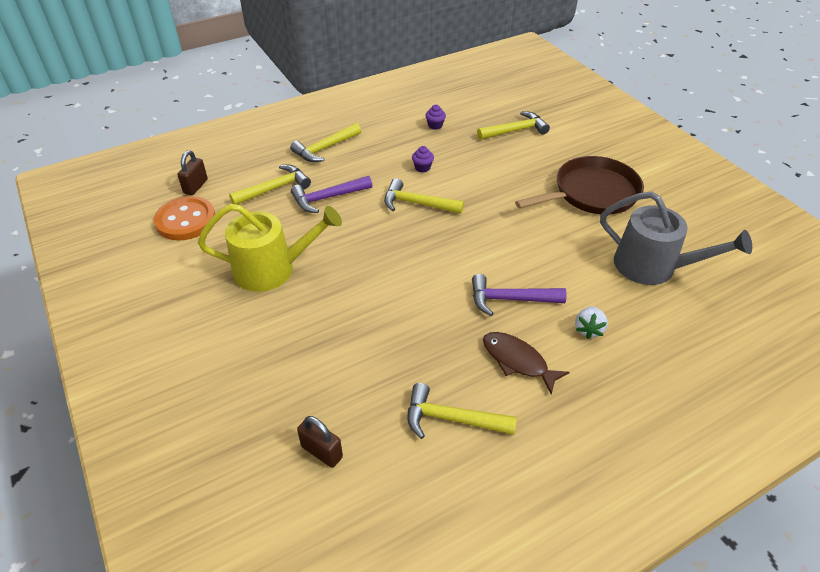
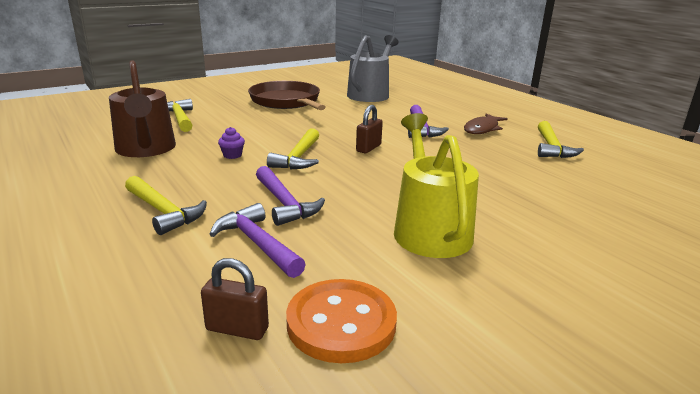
camera: 95 degrees left, 20 degrees down
(275, 188) = (257, 243): yellow hammer -> purple hammer
(322, 452) = (631, 188): brown padlock -> brown padlock (368, 148)
(435, 125) = (146, 149): purple cupcake -> brown watering can
(588, 329) = (439, 111): white strawberry -> none

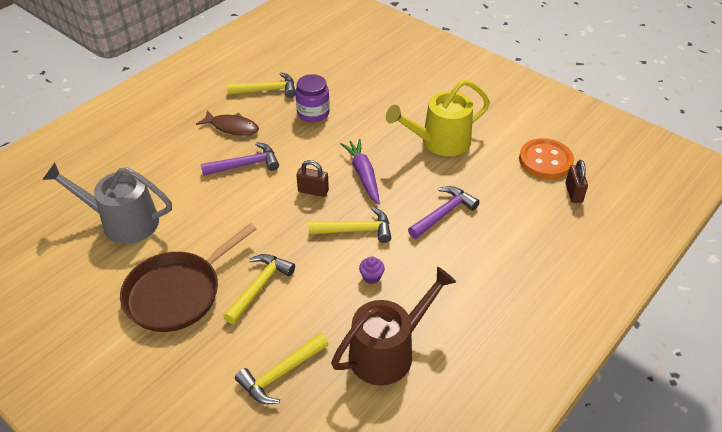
camera: 105 degrees left, 20 degrees up
(163, 212) = (492, 274): yellow hammer -> yellow hammer (260, 287)
(257, 243) = (501, 210): purple hammer -> none
(381, 172) = (363, 175): none -> purple carrot
(506, 163) = (313, 113): none -> purple jar

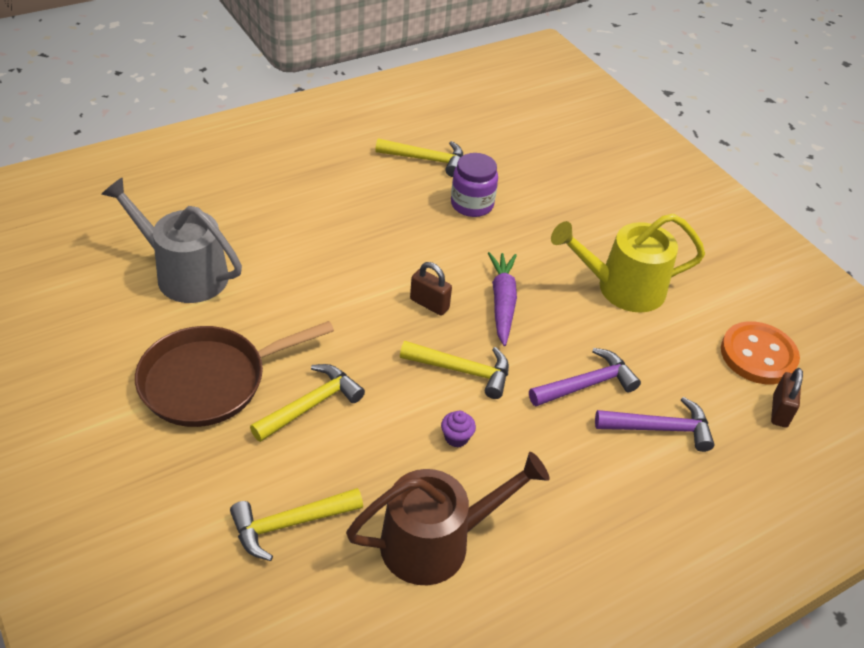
camera: 15 degrees right, 0 degrees up
(232, 127) = (363, 194): brown fish -> none
(245, 165) = (359, 246): purple hammer -> purple hammer (660, 429)

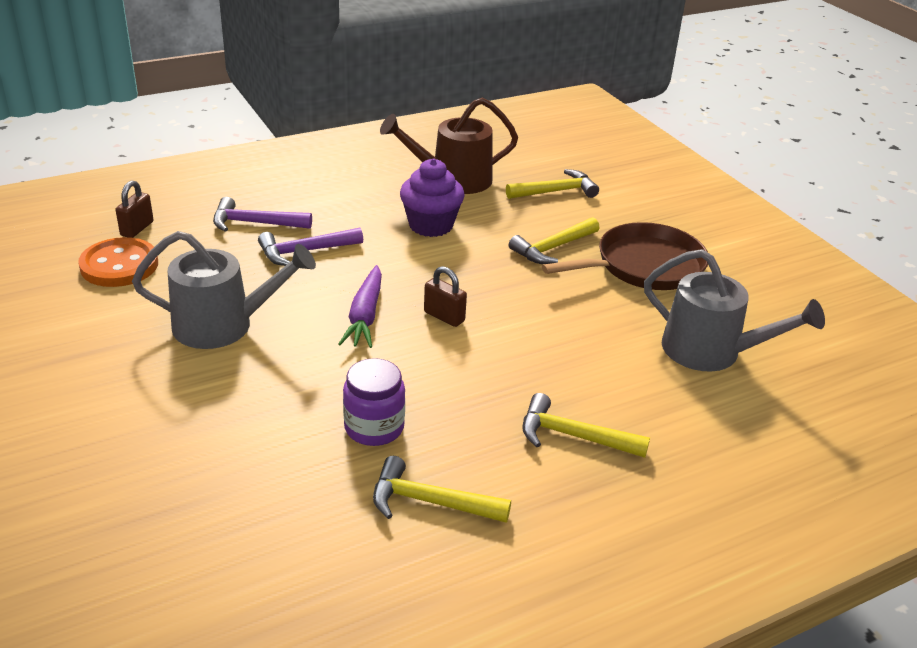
camera: 175 degrees left, 10 degrees down
(456, 438) = (431, 225): purple cupcake -> purple cupcake, size x2.25
(462, 371) = (418, 264): yellow hammer -> yellow hammer (573, 436)
(622, 288) = (223, 325): yellow watering can -> grey watering can

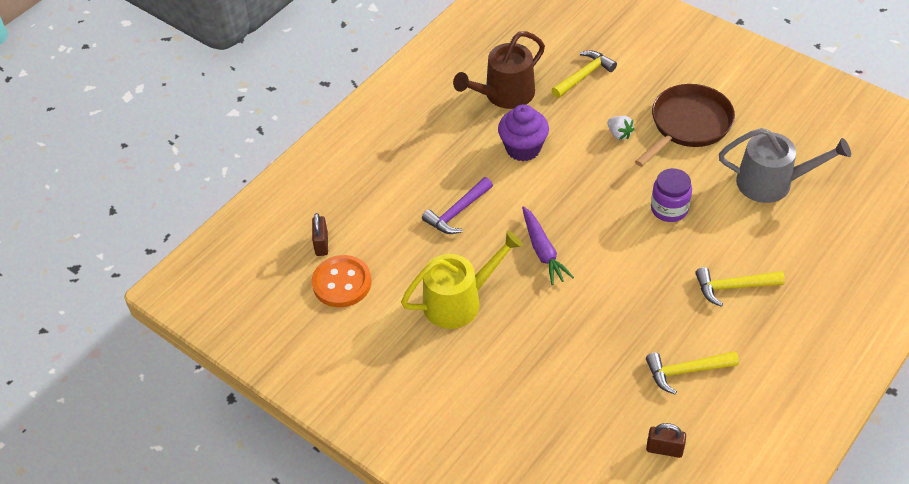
camera: 20 degrees left, 15 degrees up
(223, 325) = (458, 301): grey watering can -> yellow watering can
(255, 223) = (400, 201): purple hammer -> none
(374, 427) = (616, 335): purple jar -> purple jar (669, 209)
(444, 316) = (593, 228): brown padlock -> brown padlock (664, 449)
(552, 248) = (619, 134): yellow hammer -> white strawberry

